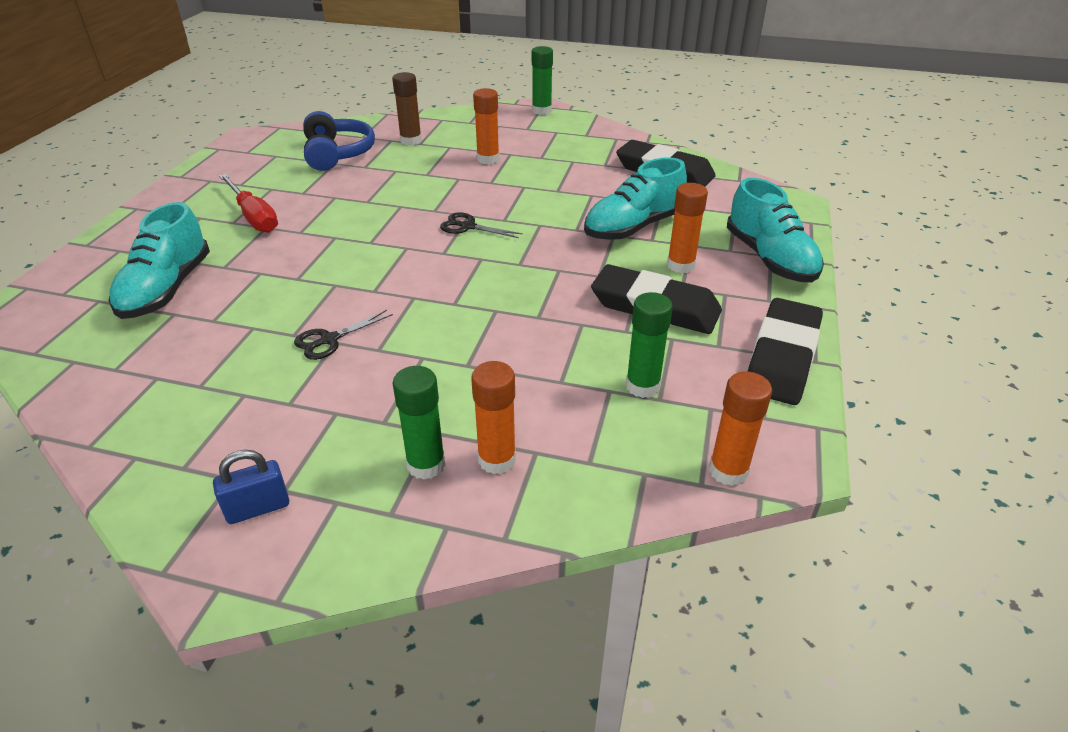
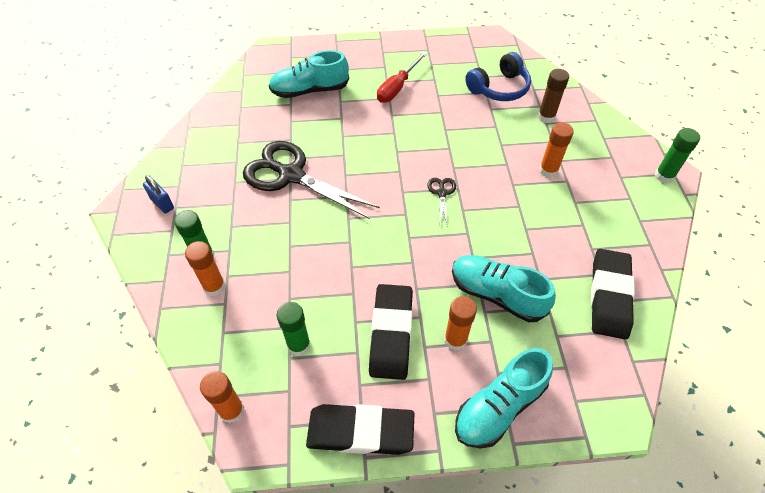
camera: 70 degrees right, 15 degrees up
(329, 340) = (290, 175): black scissors -> black scissors, size x2.37

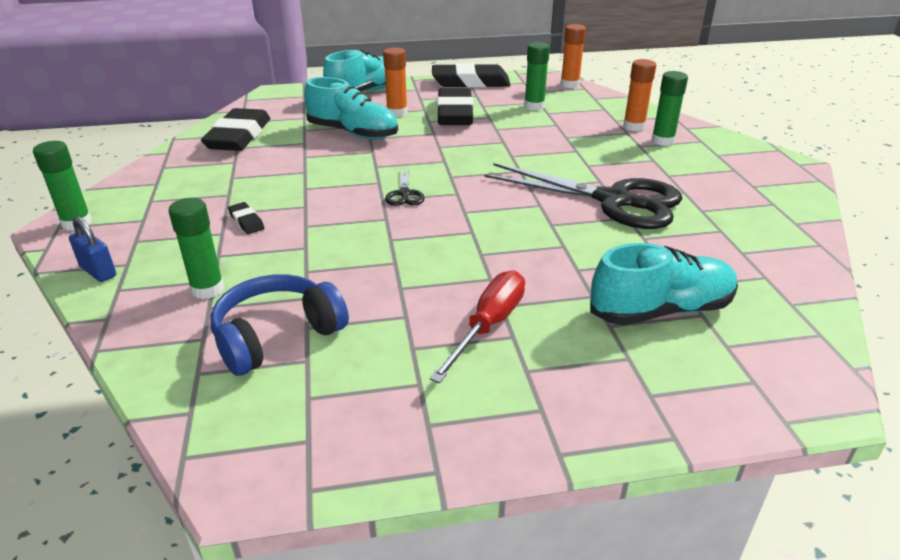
camera: 175 degrees right, 20 degrees down
(162, 203) = (754, 171): blue padlock -> blue padlock (98, 271)
(546, 117) = (207, 289): brown glue stick -> green glue stick
(548, 170) = (246, 221): orange glue stick -> black eraser

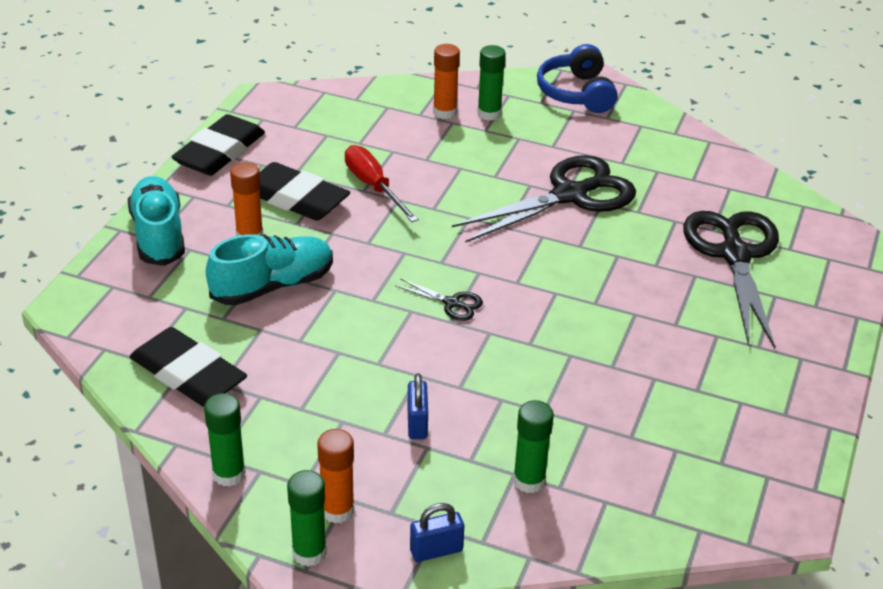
camera: 60 degrees left, 5 degrees up
(246, 221) = (417, 423): black eraser -> blue padlock
(277, 336) = (633, 457): blue headphones -> blue headphones (577, 93)
(488, 326) = (697, 341): red screwdriver -> red screwdriver (374, 187)
(534, 106) = (335, 143): green glue stick -> green glue stick (229, 474)
(569, 84) = (304, 95): orange glue stick -> orange glue stick (337, 510)
(660, 310) = (734, 254): turquoise shoe -> black scissors

